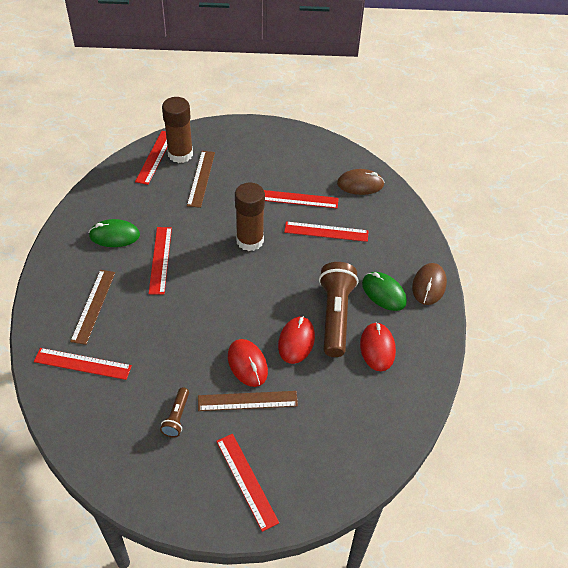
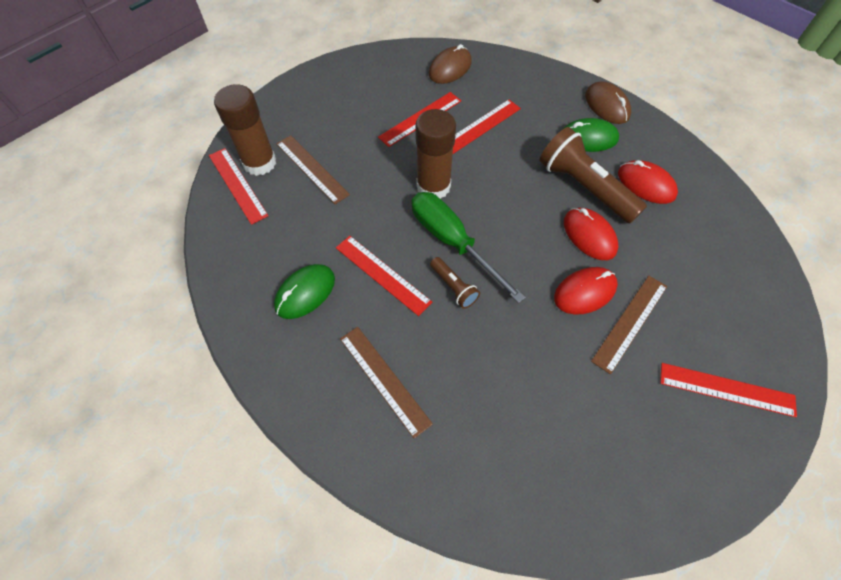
camera: 45 degrees left, 10 degrees up
(82, 364) = (456, 446): red ruler -> none
(177, 417) = (604, 399): brown flashlight -> brown flashlight (454, 287)
(217, 276) = (452, 242): none -> green screwdriver
(247, 364) = (585, 292): red mouse -> red mouse turned 45 degrees counterclockwise

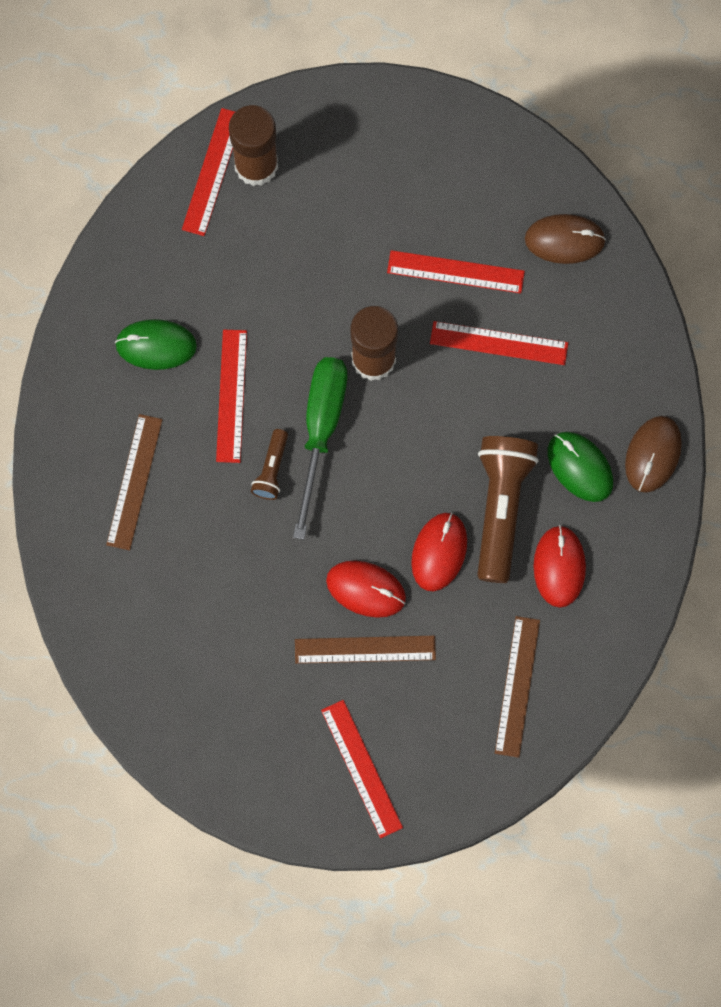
camera: 50 degrees right, 15 degrees up
(312, 169) = (293, 223): brown ruler -> brown ruler (517, 686)

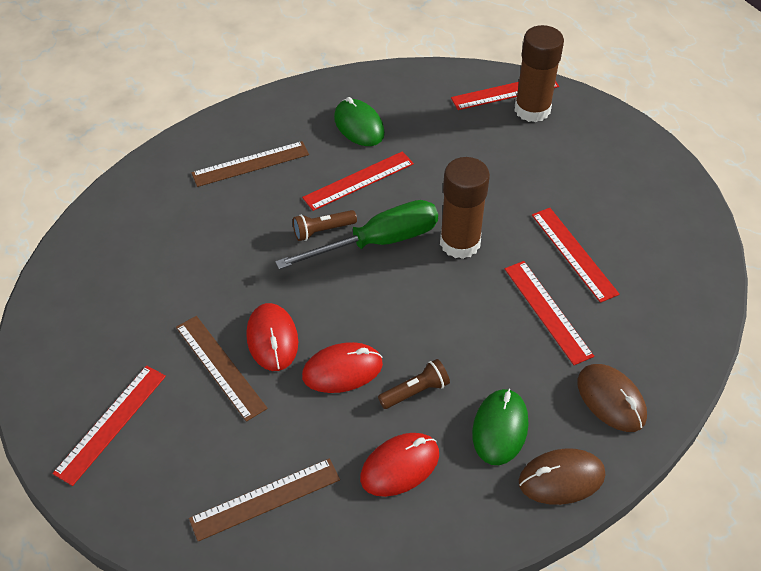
camera: 55 degrees right, 25 degrees down
(500, 507) = (415, 391): brown flashlight -> brown flashlight, size x0.49
(564, 240) = (670, 306): brown mouse -> brown mouse (611, 399)

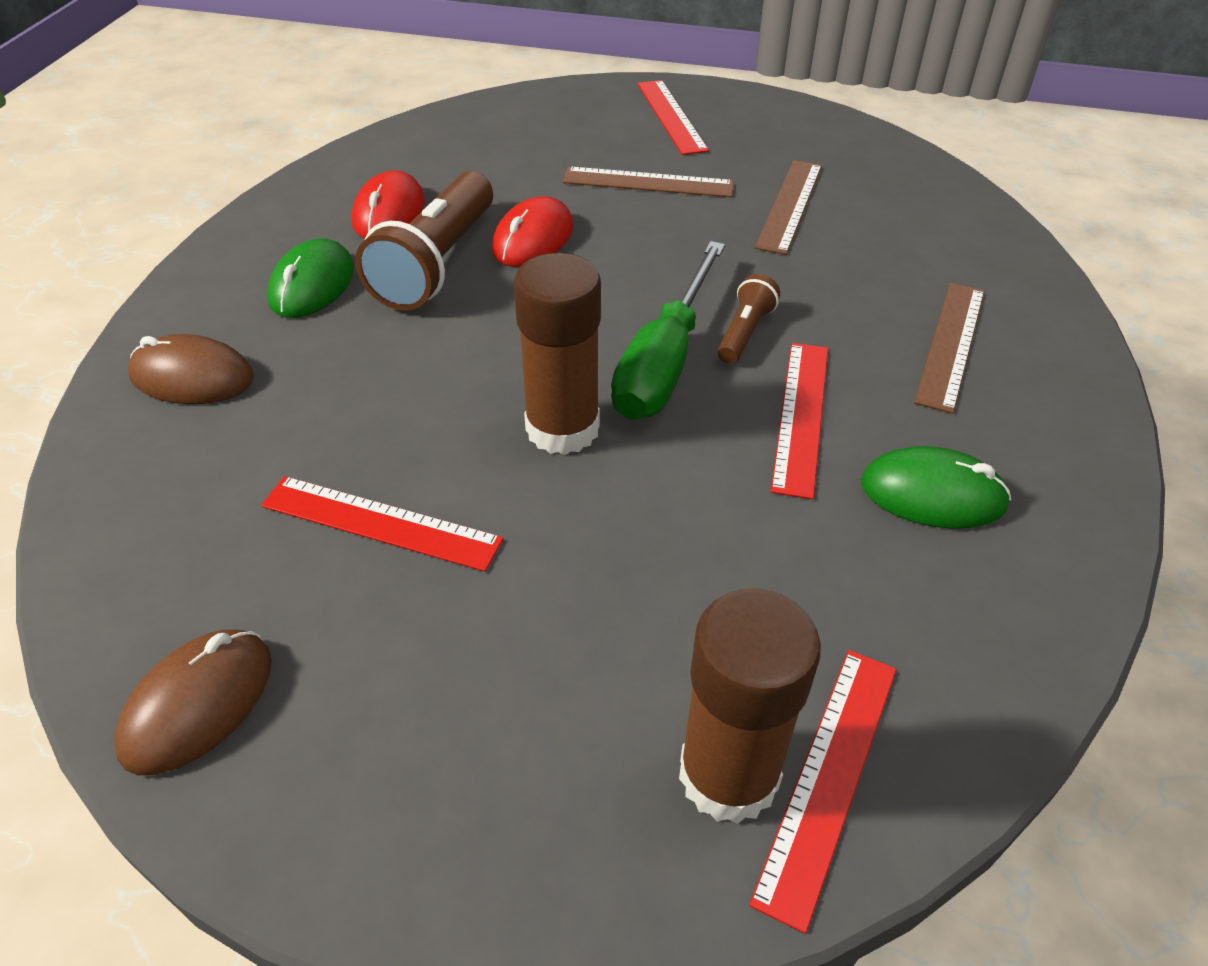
camera: 135 degrees right, 5 degrees down
(265, 499) = (483, 144): brown ruler -> brown ruler (790, 205)
(272, 339) = (635, 222): red mouse -> none
(415, 391) = (437, 264): brown flashlight -> brown flashlight, size x2.04
(500, 428) = (312, 285): green mouse -> green mouse turned 45 degrees clockwise
(547, 311) = (354, 421): red ruler -> none
(561, 479) = (208, 284): brown mouse -> brown mouse (198, 704)

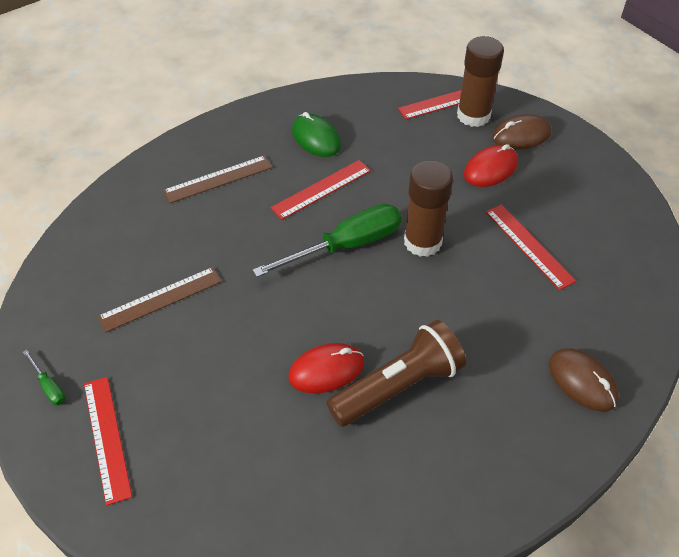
camera: 140 degrees left, 5 degrees up
(198, 704) = (628, 219): brown mouse -> brown mouse (521, 136)
(312, 285) = (482, 416): green mouse -> none
(389, 213) = (392, 460): red mouse -> red mouse (490, 169)
(648, 182) = (208, 375): brown ruler -> none
(671, 116) = (107, 438): red ruler -> red ruler turned 45 degrees counterclockwise
(744, 332) = (293, 238): brown flashlight -> none
(772, 116) = (49, 386): none -> green screwdriver

